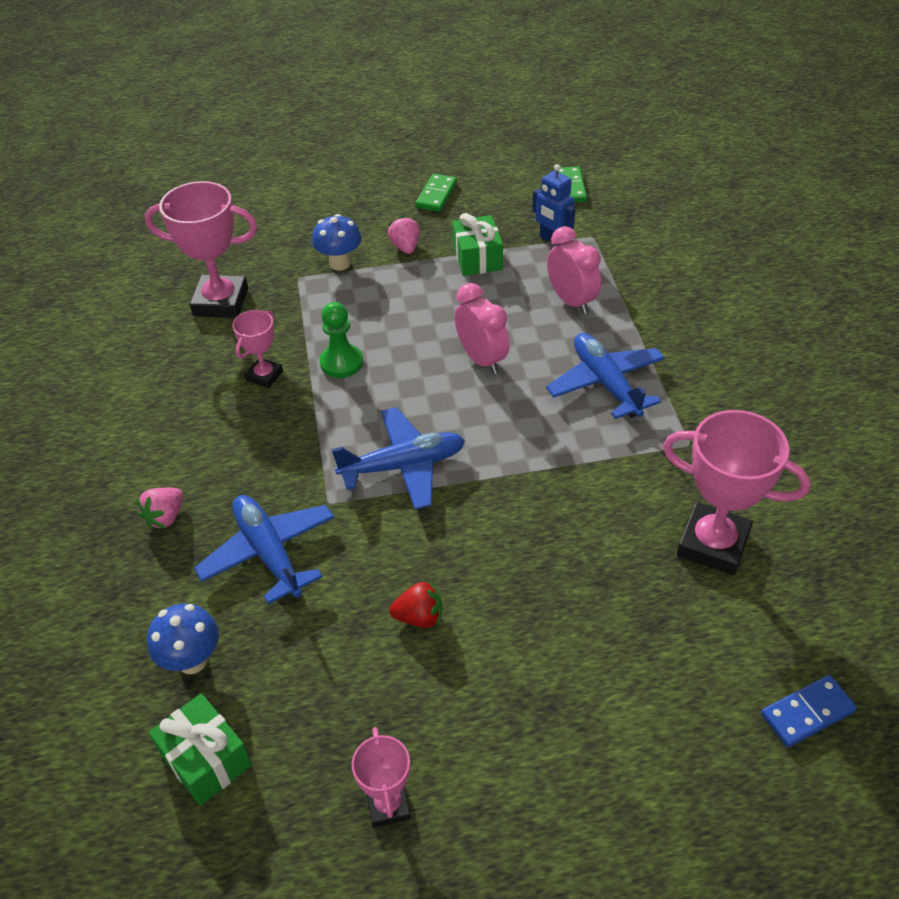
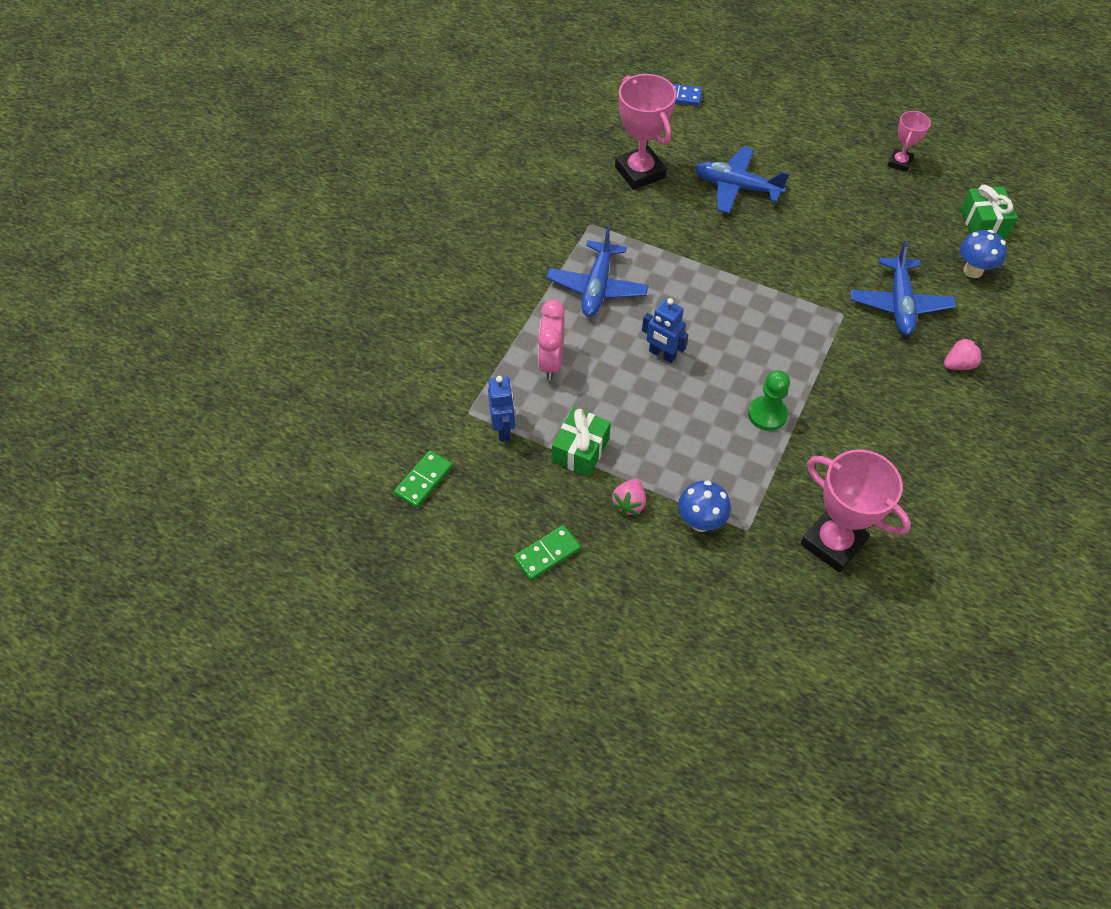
camera: 145 degrees left, 10 degrees up
(264, 376) = (834, 438): pink trophy -> none
(403, 466) = (778, 310): blue plane -> blue plane (736, 187)
(419, 617) = (830, 224): red strawberry -> none
(482, 359) = (662, 354): pink clock -> blue robot

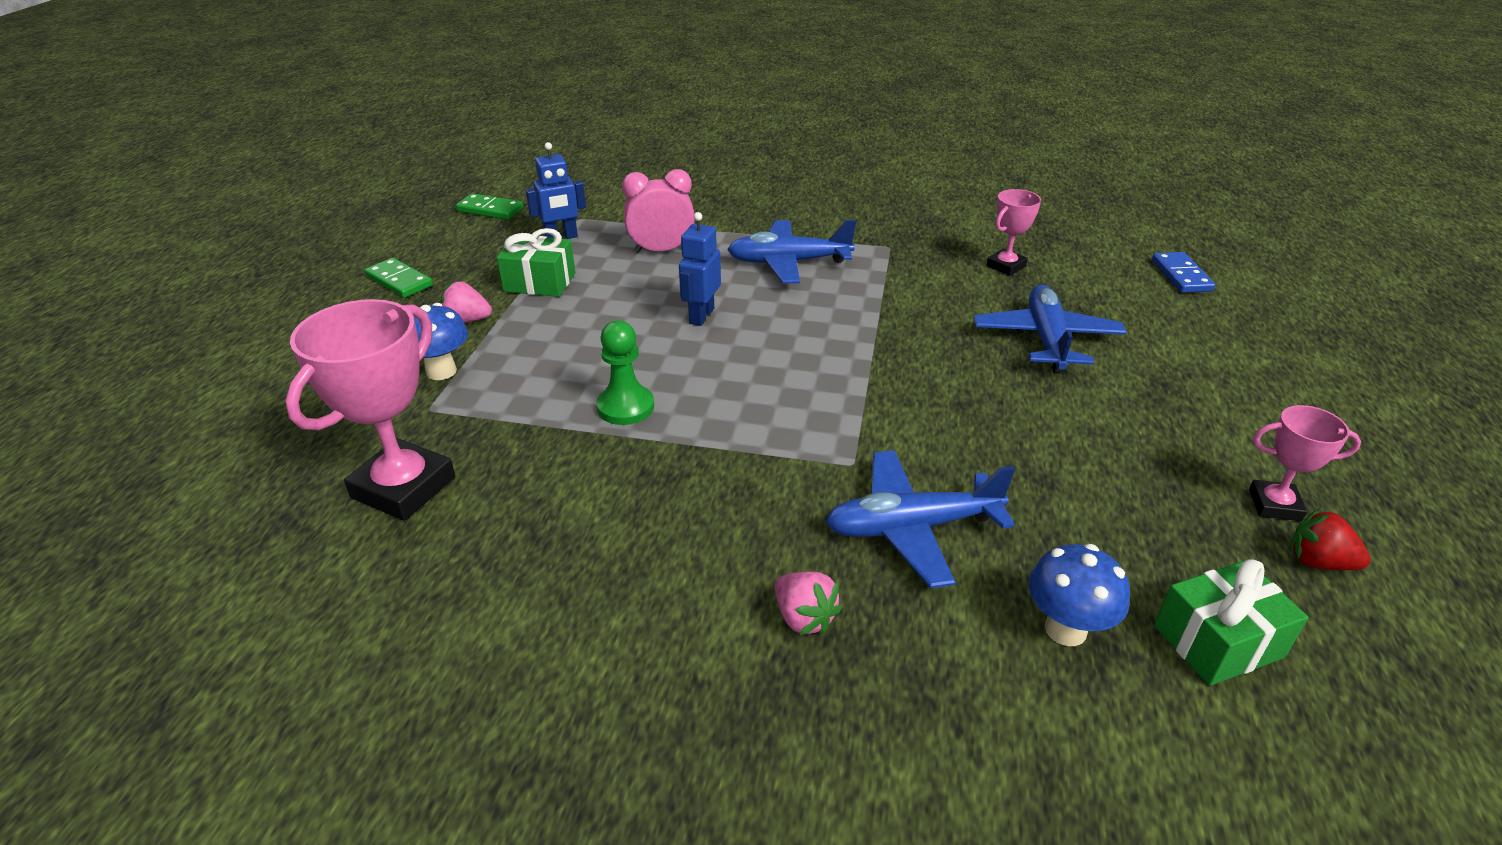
camera: 75 degrees right, 20 degrees down
(640, 172) = (1006, 266): pink trophy -> pink trophy, size x0.55
(939, 168) = (1318, 562): none -> red strawberry

